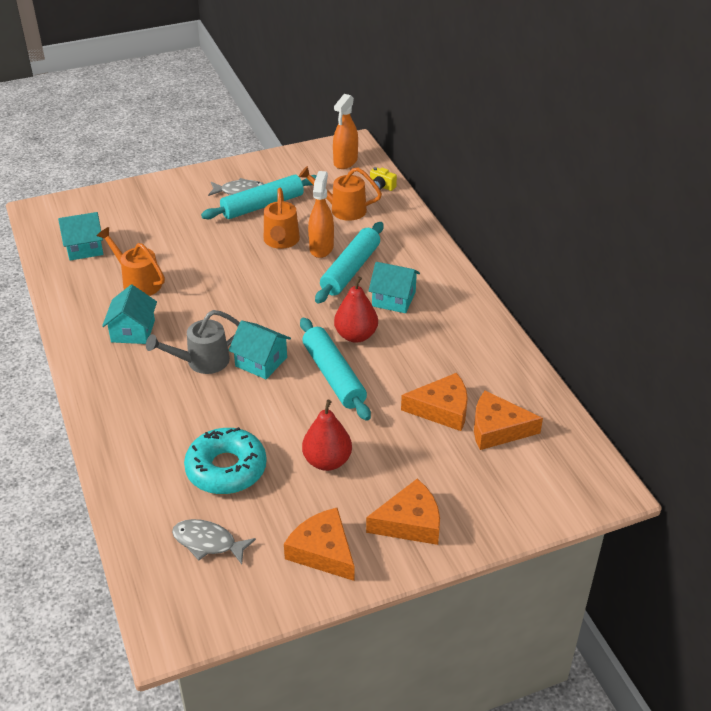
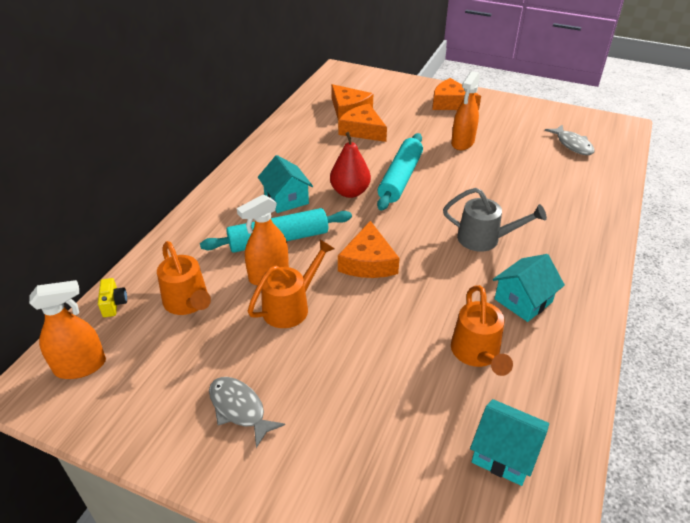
camera: 135 degrees left, 0 degrees up
(226, 469) = (530, 169): turquoise donut -> none
(261, 362) = (439, 214): turquoise house -> none
(262, 205) = (247, 367): turquoise rolling pin -> none
(323, 551) = (510, 114): orange cheese -> orange cheese (368, 262)
(327, 461) = (462, 142): red pear -> orange spray bottle

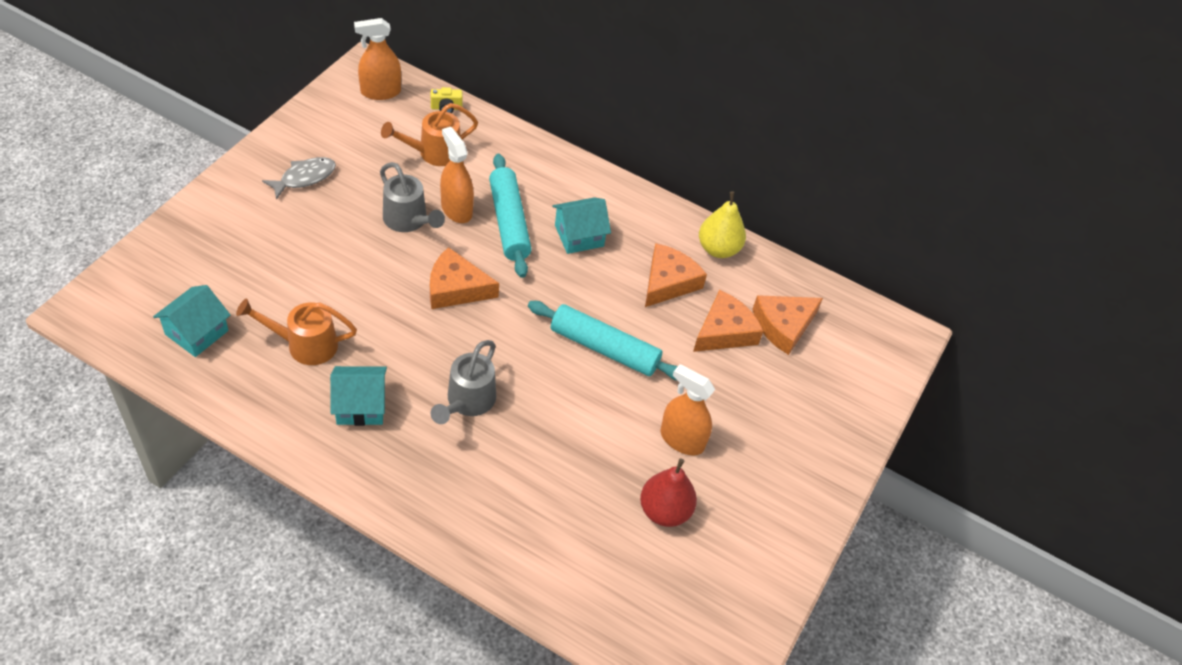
camera: 90 degrees right, 10 degrees up
(80, 366) = (380, 92): orange spray bottle -> orange spray bottle turned 90 degrees clockwise
(284, 135) = (718, 249): none -> yellow pear
(291, 306) = (409, 221): orange watering can -> grey watering can
(350, 192) = (583, 294): red pear -> red pear (664, 511)
(451, 103) = (799, 457): orange cheese -> orange cheese (668, 282)
(523, 300) = (361, 406): turquoise house -> turquoise house turned 60 degrees counterclockwise
(572, 145) = (662, 585): grey fish -> none

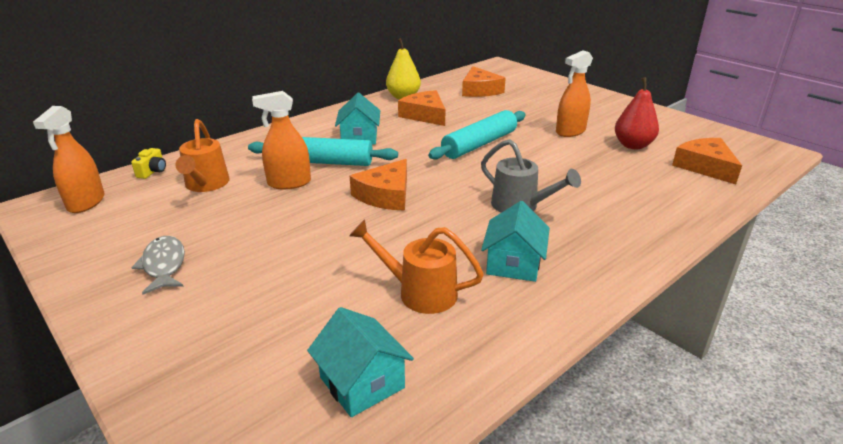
camera: 65 degrees left, 20 degrees down
(304, 344) = (419, 292): orange watering can -> orange watering can turned 90 degrees clockwise
(409, 221) = (284, 208): grey watering can -> none
(724, 331) = (478, 106): orange cheese -> orange cheese (705, 167)

